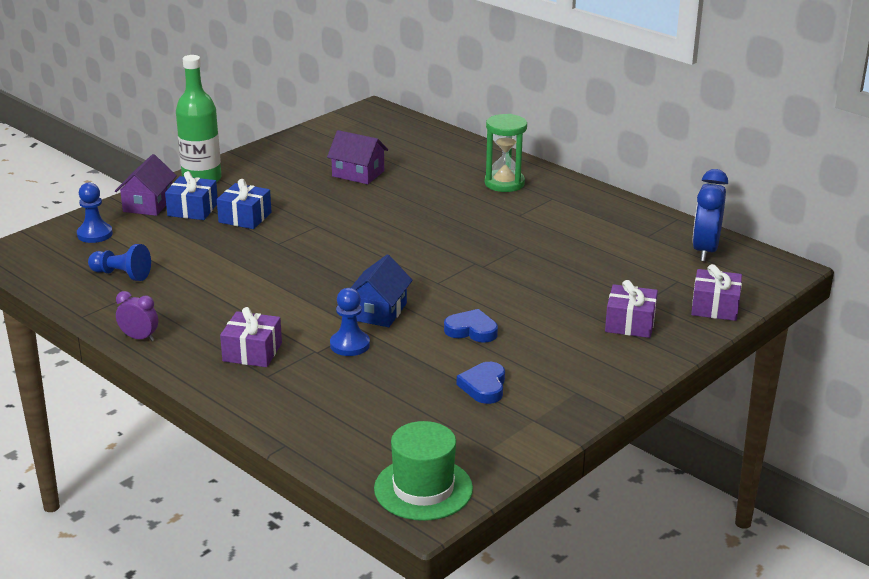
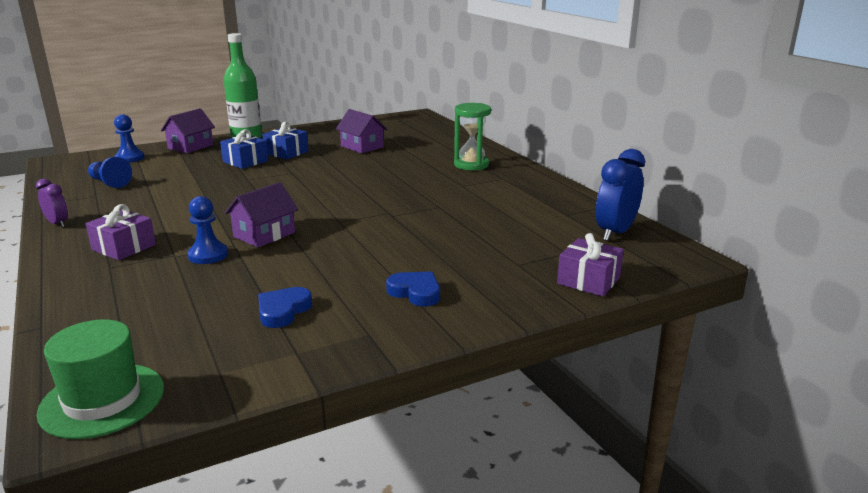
camera: 20 degrees right, 5 degrees down
(192, 209) = (216, 153): blue gift -> blue gift (286, 153)
(378, 311) = (264, 234): blue house -> purple house
(471, 330) = (327, 261): blue heart -> blue heart (415, 292)
(630, 323) = (485, 280): purple gift -> none

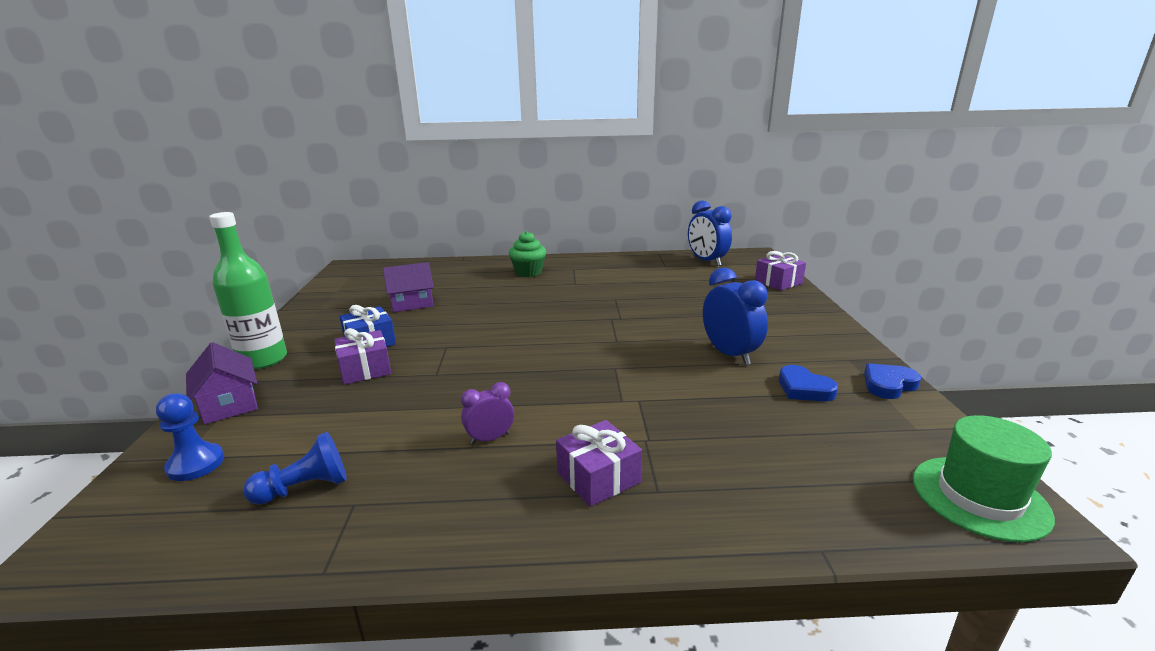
camera: 65 degrees left, 0 degrees up
(57, 223) = (450, 546): purple clock -> purple clock (490, 438)
(208, 255) = (659, 417): blue pawn -> none
(245, 161) = (365, 369): blue gift -> purple gift
(264, 234) = (623, 380): purple house -> none
(341, 270) = (729, 354): none -> blue clock
(415, 292) = (781, 333): blue heart -> blue heart (888, 385)
(471, 165) = (528, 272): green hourglass -> green cupcake

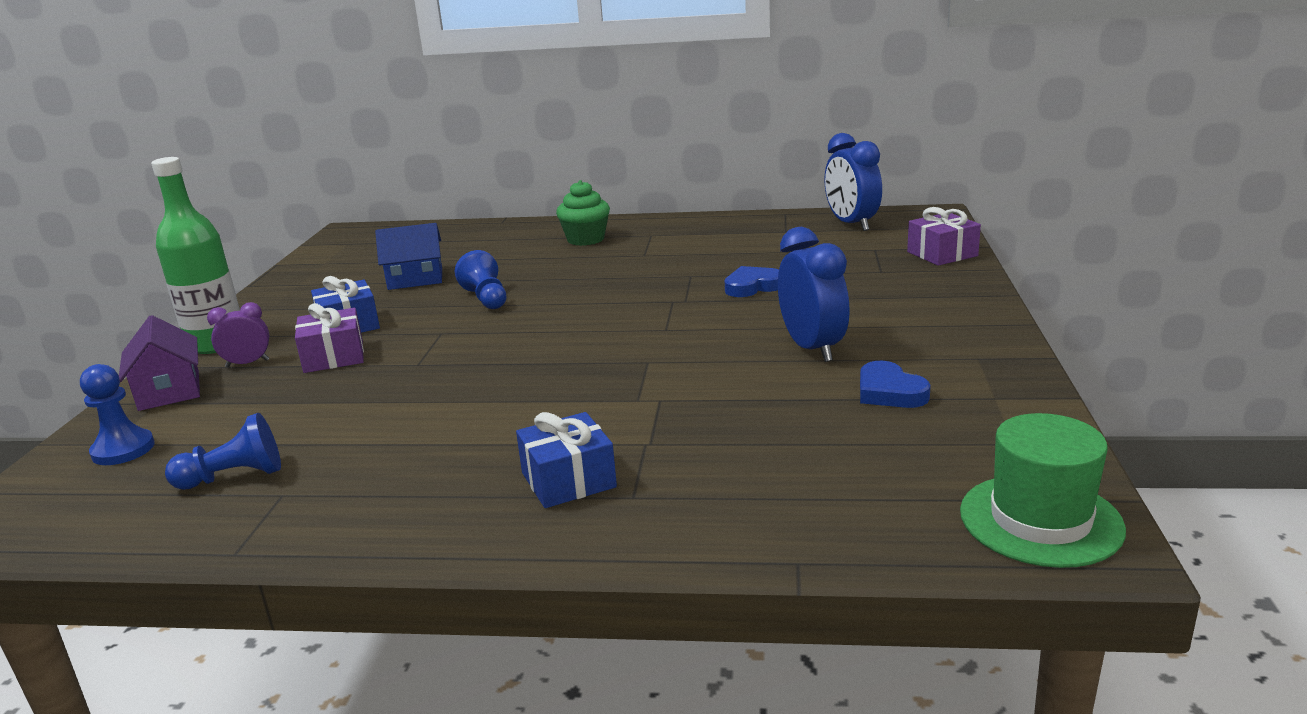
camera: 10 degrees right, 0 degrees up
(412, 303) = (415, 279): purple house -> blue house
(472, 318) = (486, 298): none -> blue pawn
(490, 438) = (457, 436): purple clock -> purple clock (247, 363)
(598, 477) = (568, 480): purple gift -> blue gift
(888, 385) = (1013, 390): blue heart -> blue heart (752, 286)

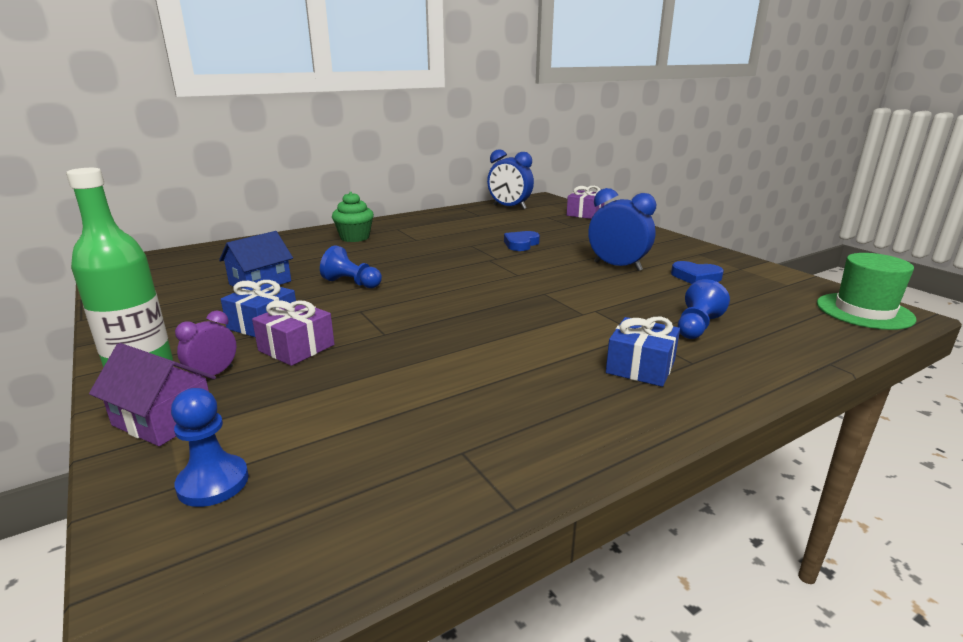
camera: 40 degrees left, 0 degrees up
(234, 477) = (390, 457): blue pawn -> blue pawn (697, 326)

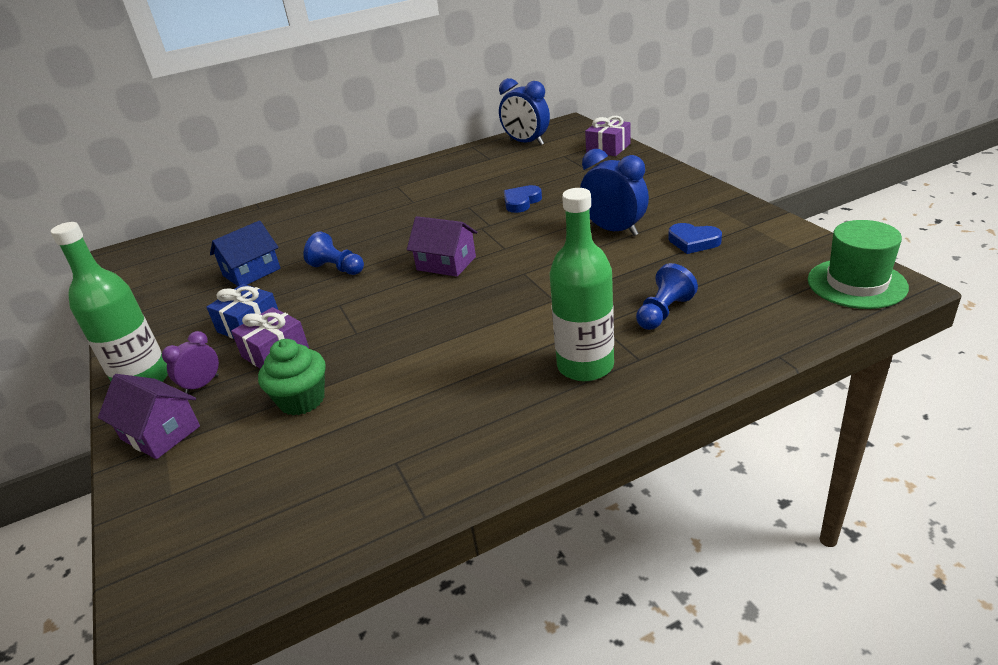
camera: 10 degrees right, 10 degrees up
(213, 483) = (195, 492): blue pawn -> none
(355, 237) = (351, 202): green cupcake -> green cupcake (302, 400)
(463, 283) = (446, 263): none -> purple house
(640, 367) = (585, 366): blue gift -> green bottle

